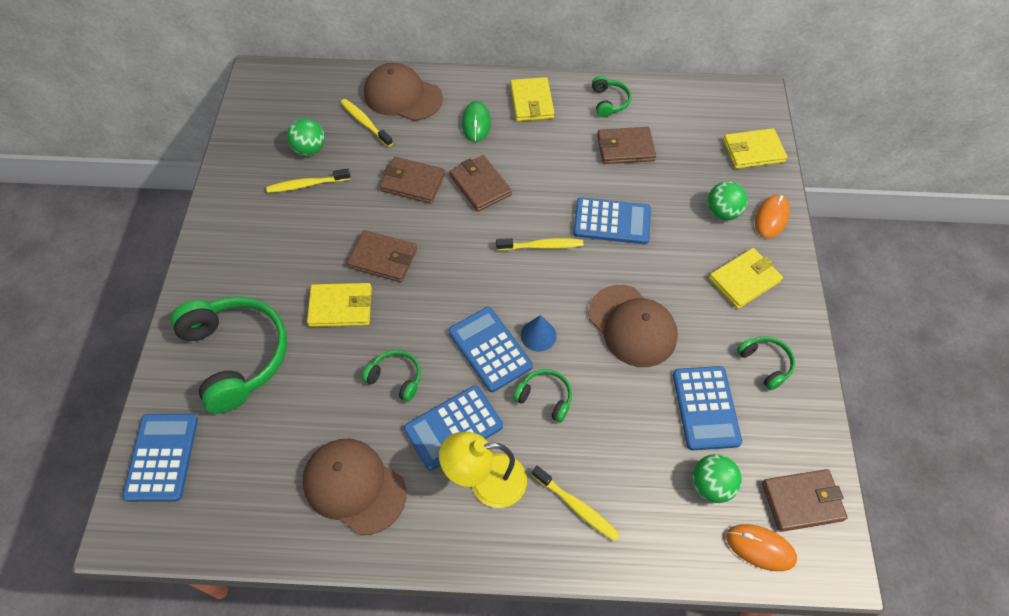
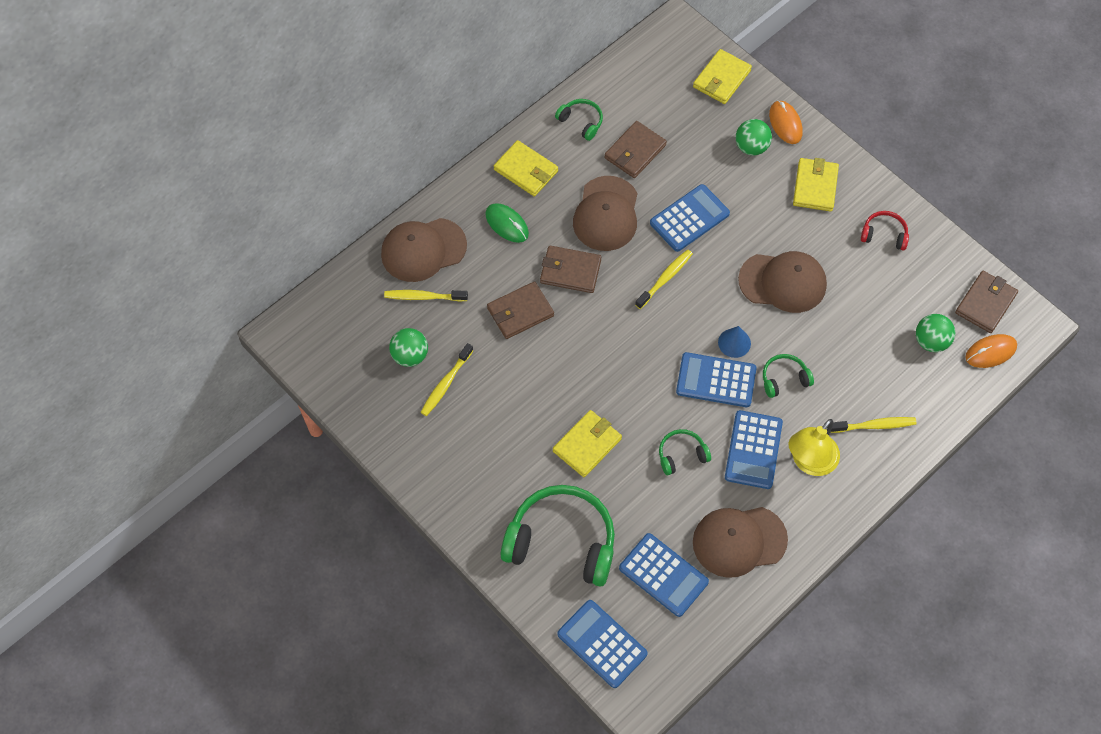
camera: 45 degrees left, 5 degrees up
(383, 258) = (571, 386): brown wallet -> none
(553, 170) = (606, 214): none -> brown cap
(706, 408) = (880, 296): blue calculator -> blue calculator (663, 575)
(765, 364) = (884, 235): green headphones -> red headphones

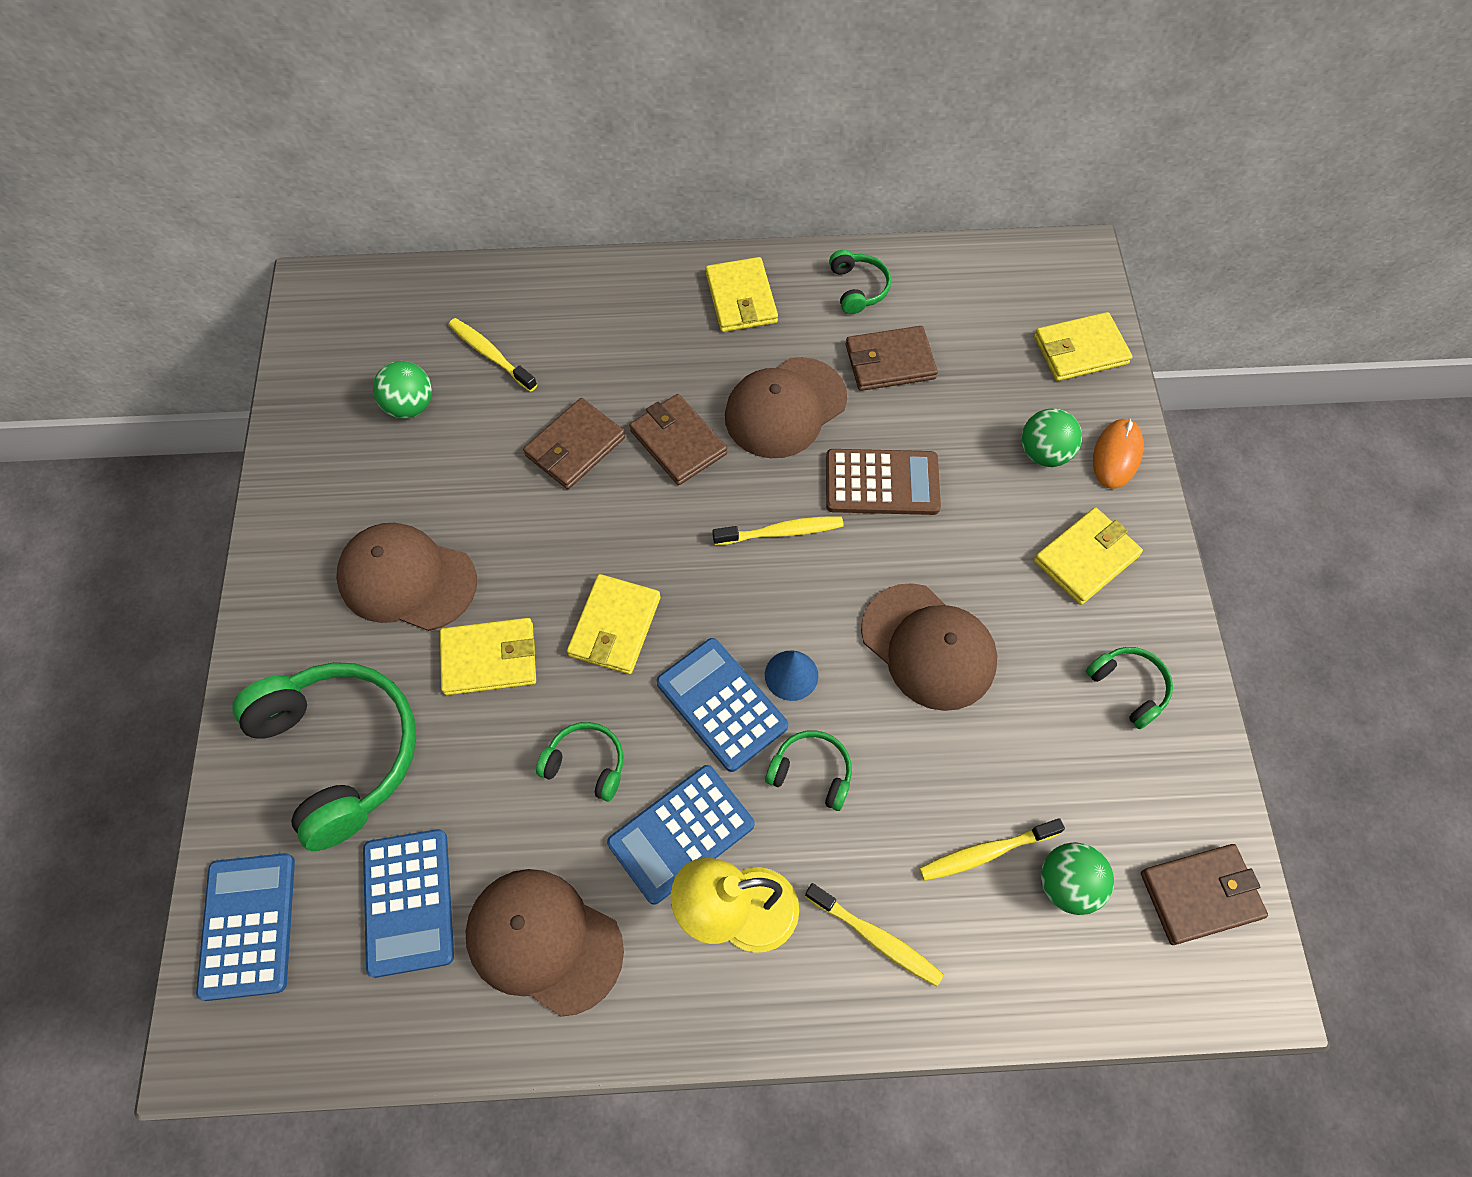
camera: 40 degrees right, 0 degrees up
(423, 250) = (543, 305): brown cap -> brown cap (407, 579)
(446, 384) = (413, 465): yellow toothbrush -> yellow toothbrush (985, 852)
(507, 224) = (660, 341): green mouse -> none
(520, 312) = (575, 446): brown wallet -> brown wallet turned 60 degrees counterclockwise
(631, 384) = (615, 626): none -> yellow wallet
(689, 218) = (882, 483): blue calculator -> brown calculator
(884, 235) = (1128, 688): red headphones -> green headphones
(990, 352) = (1147, 972): orange mouse -> none

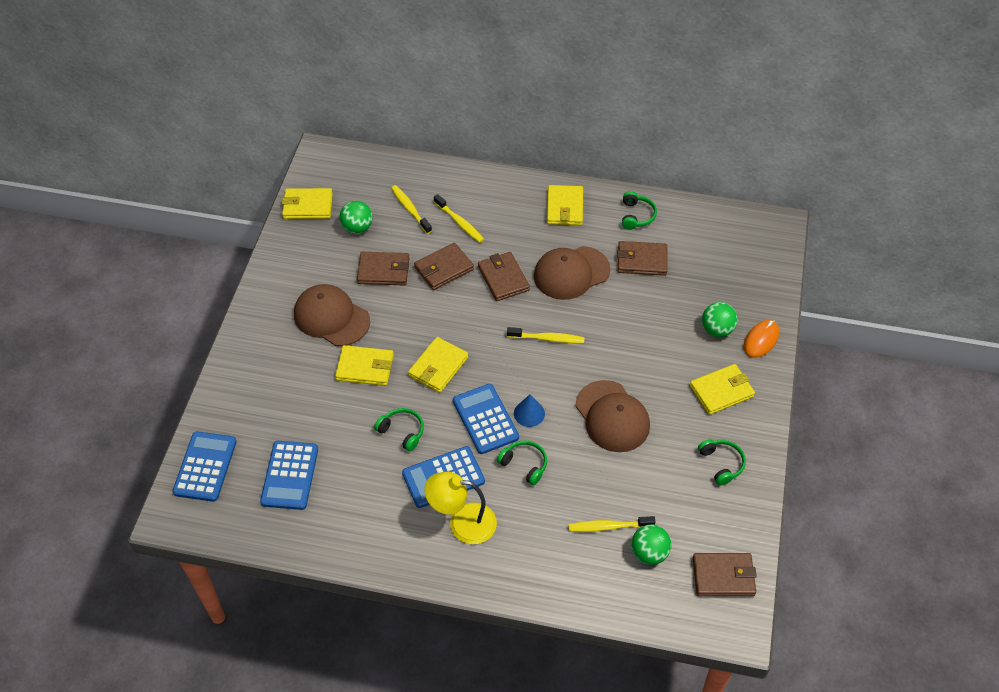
camera: 15 degrees right, 10 degrees down
(340, 753) = (273, 396): green headphones -> none
(475, 473) = (383, 271): none -> brown wallet
(544, 941) = (355, 511): brown cap -> none
(876, 938) = (533, 553): yellow toothbrush -> yellow toothbrush (460, 223)
(882, 483) = (614, 325): brown calculator -> none
(1080, 350) = (760, 277): yellow wallet -> yellow wallet (308, 206)

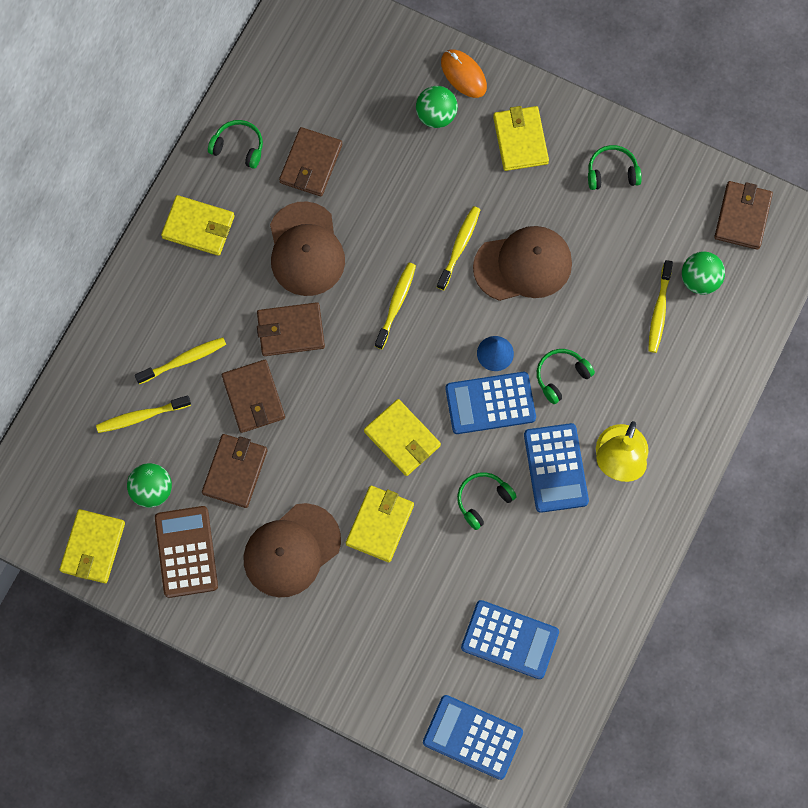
camera: 75 degrees left, 20 degrees up
(316, 257) = (186, 552): none -> brown calculator
(611, 369) = (459, 246): none -> yellow toothbrush

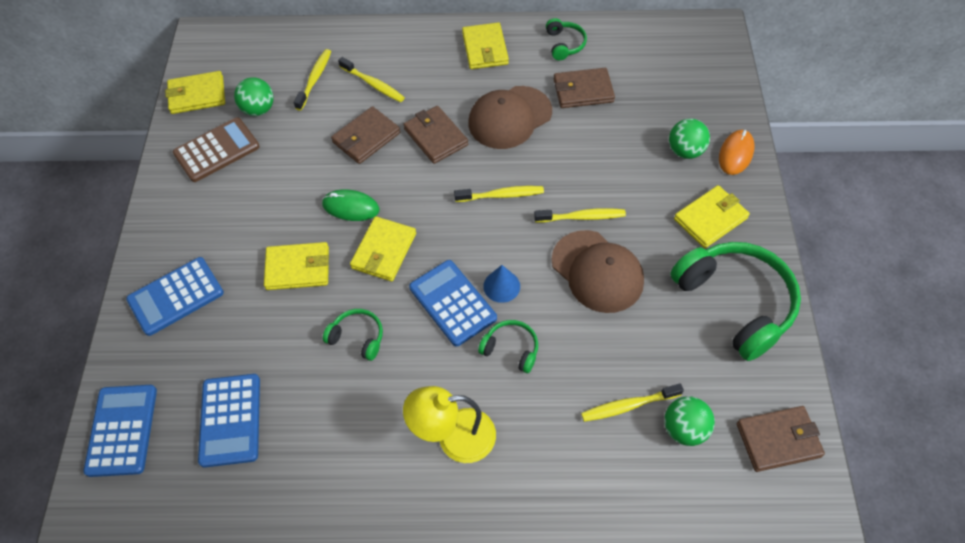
camera: 65 degrees right, 15 degrees down
(141, 416) = (315, 79): yellow toothbrush -> yellow toothbrush turned 60 degrees clockwise
(235, 472) = (298, 152): brown wallet -> none
(291, 550) = (247, 216): brown cap -> none
(334, 448) = (351, 207): none -> green mouse
(555, 468) = (418, 384): blue calculator -> blue calculator (176, 296)
(612, 172) = (735, 303): green headphones -> green headphones, size x2.15

